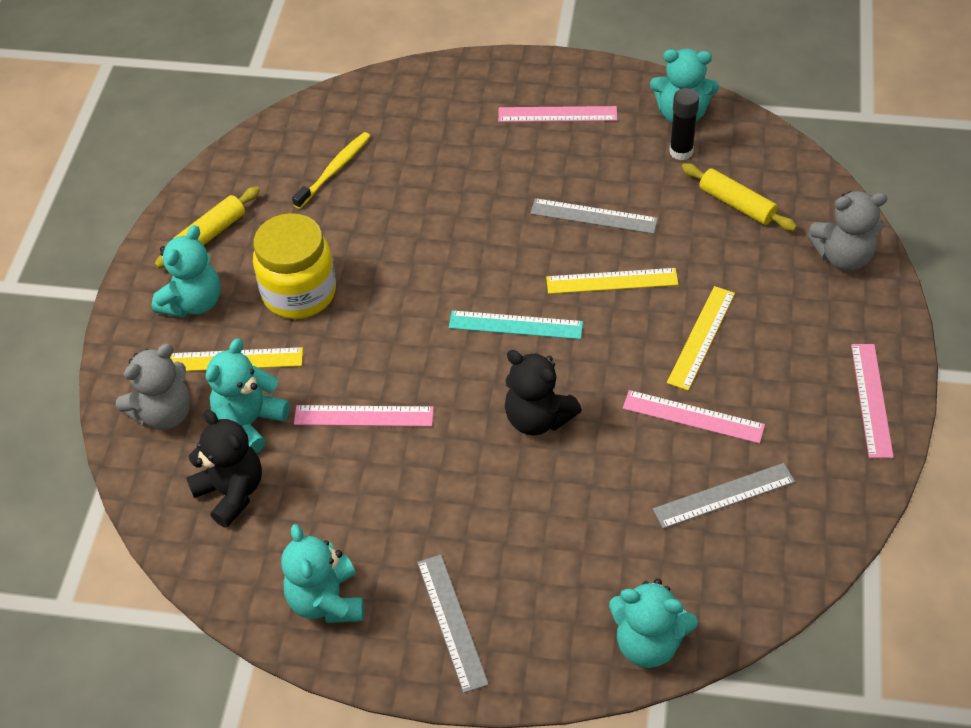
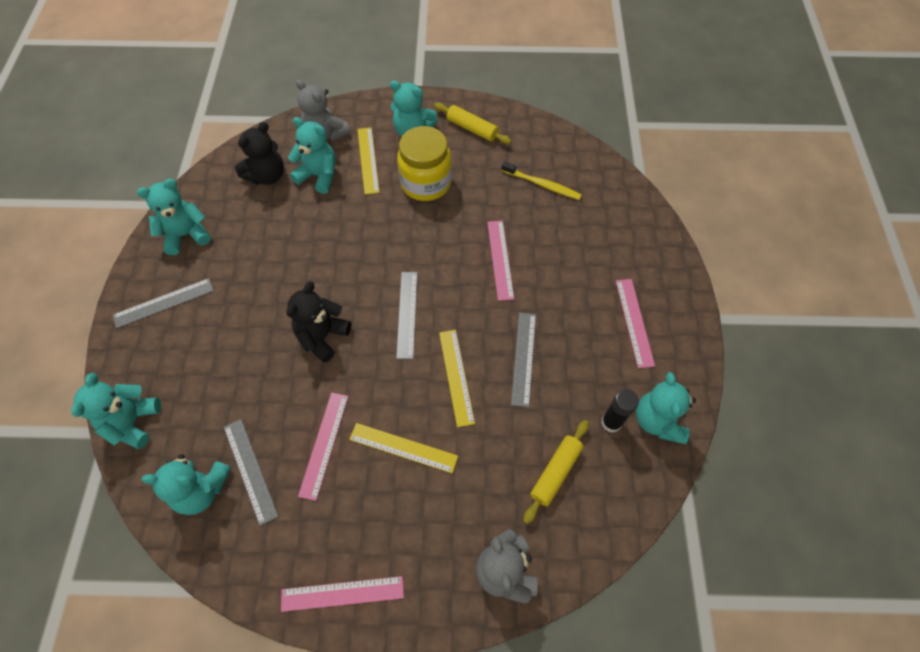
camera: 80 degrees right, 10 degrees up
(363, 416) = (324, 233): pink ruler -> pink ruler (500, 259)
(515, 325) = (407, 314): turquoise ruler -> grey ruler
(748, 548) = (202, 490): none -> turquoise teddy bear

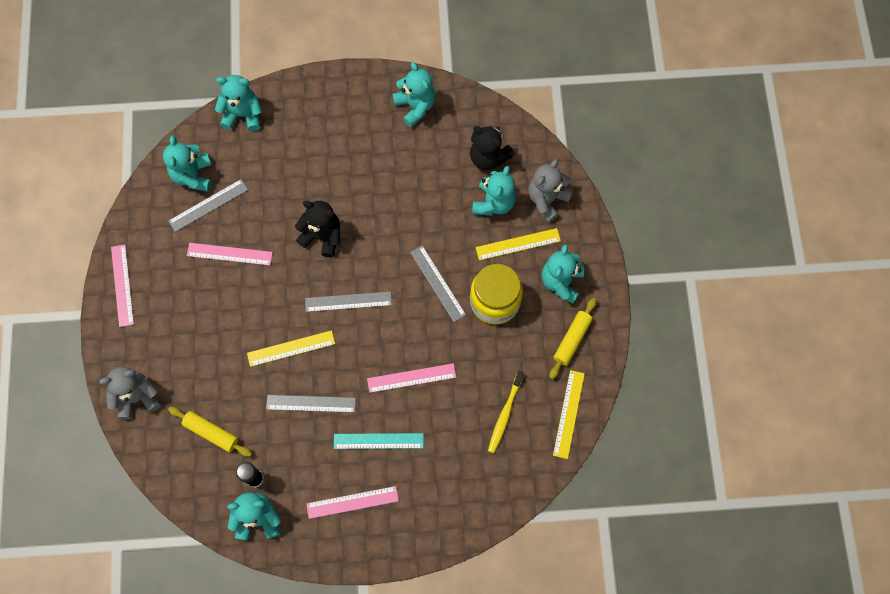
camera: 85 degrees right, 10 degrees up
(163, 303) = (346, 107): grey ruler -> grey ruler (437, 283)
(403, 447) = (229, 313): yellow ruler -> yellow ruler (569, 414)
(567, 294) = (378, 441): none -> turquoise ruler

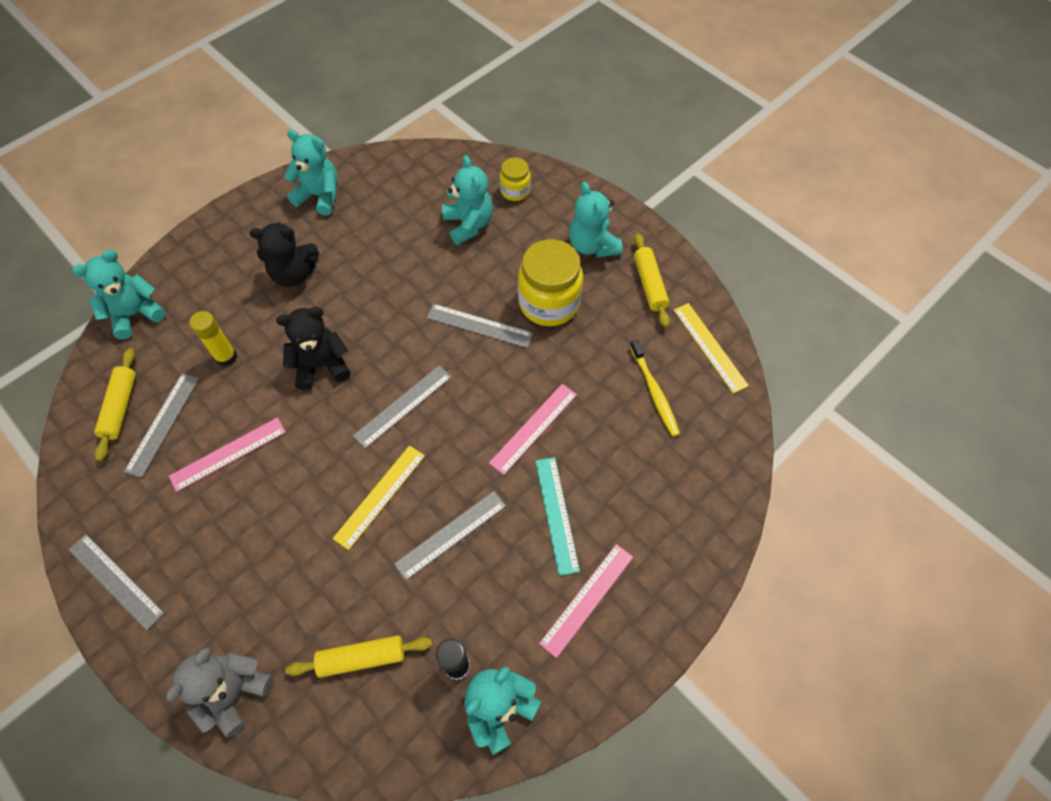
camera: 40 degrees left, 10 degrees down
(122, 285) = (115, 581): pink ruler -> grey ruler
(193, 175) = (121, 407): turquoise teddy bear -> yellow rolling pin
(273, 187) = (226, 357): none -> yellow glue stick
(378, 441) = (556, 514): turquoise ruler -> turquoise ruler turned 60 degrees counterclockwise
(488, 157) = (429, 193): black teddy bear -> black teddy bear (294, 274)
(518, 244) = (524, 242): yellow ruler -> none
(547, 199) = (515, 191): grey teddy bear -> yellow jar

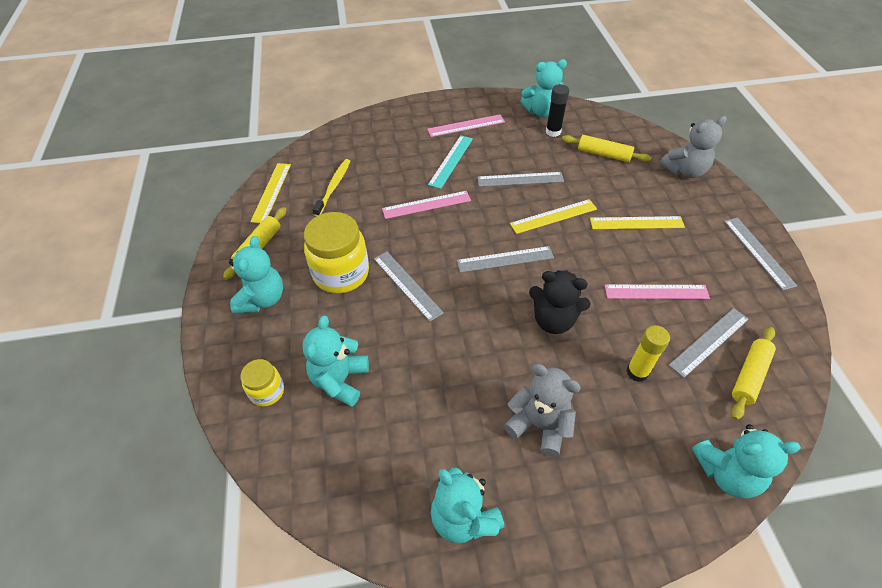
camera: 145 degrees left, 10 degrees down
(276, 544) = (636, 223): none -> yellow ruler
(294, 274) = (539, 425): black teddy bear -> grey teddy bear

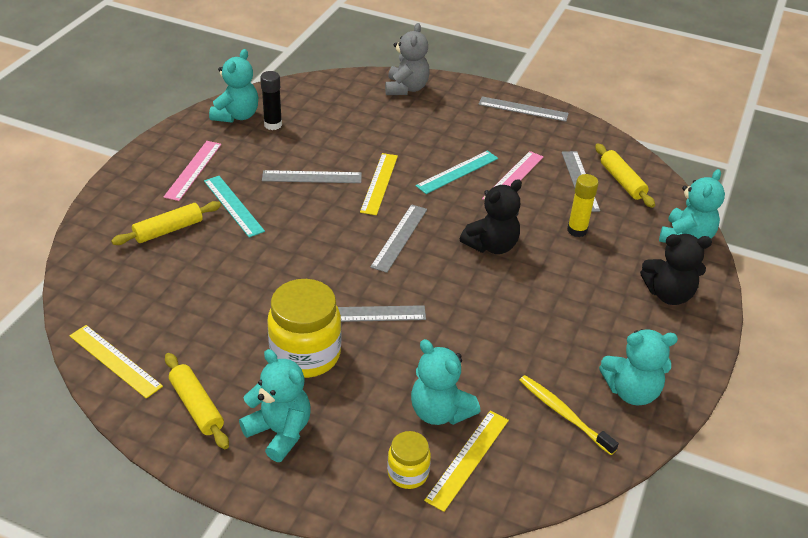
camera: 60 degrees left, 10 degrees down
(334, 187) = (168, 306): yellow toothbrush -> yellow toothbrush (563, 413)
(426, 205) = (276, 251): pink ruler -> none
(520, 179) = (312, 177): grey ruler -> grey ruler turned 60 degrees clockwise
(539, 425) = (583, 307): grey teddy bear -> none
(604, 154) = (338, 115): yellow rolling pin -> yellow rolling pin (168, 230)
(620, 253) = (457, 172): none -> turquoise ruler
(624, 493) = (668, 294): none -> black teddy bear
(636, 223) = (435, 145): yellow ruler -> yellow ruler (468, 459)

